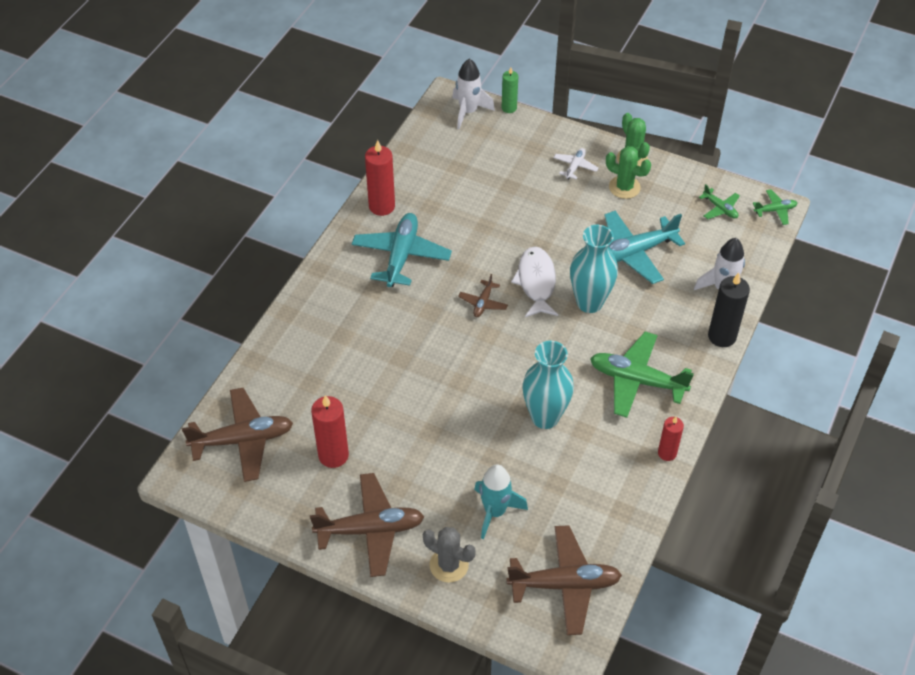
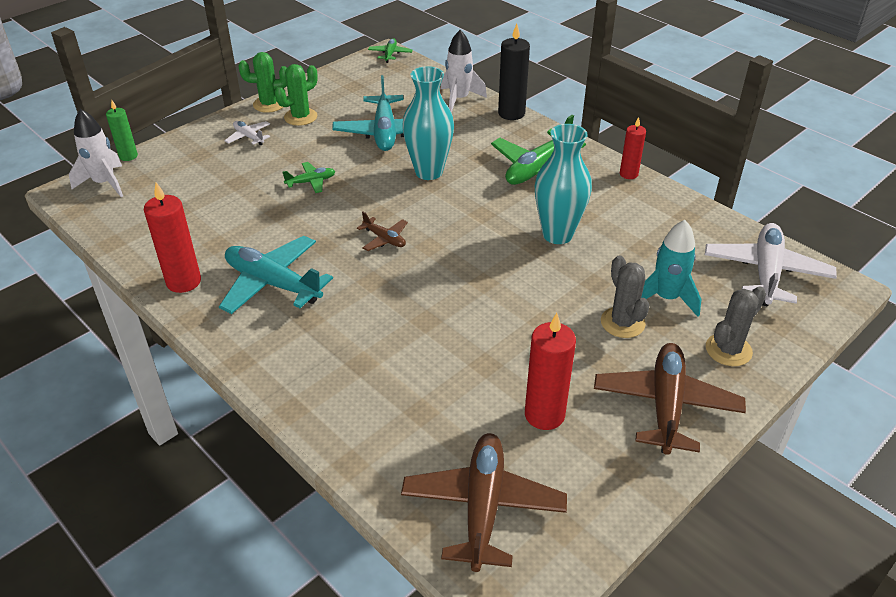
camera: 70 degrees left, 10 degrees down
(451, 486) = (622, 323): none -> grey cactus
(536, 282) = (380, 197): white fish -> none
(565, 584) = (766, 272): brown plane -> white plane
(720, 208) = (367, 77): green plane -> green plane (311, 182)

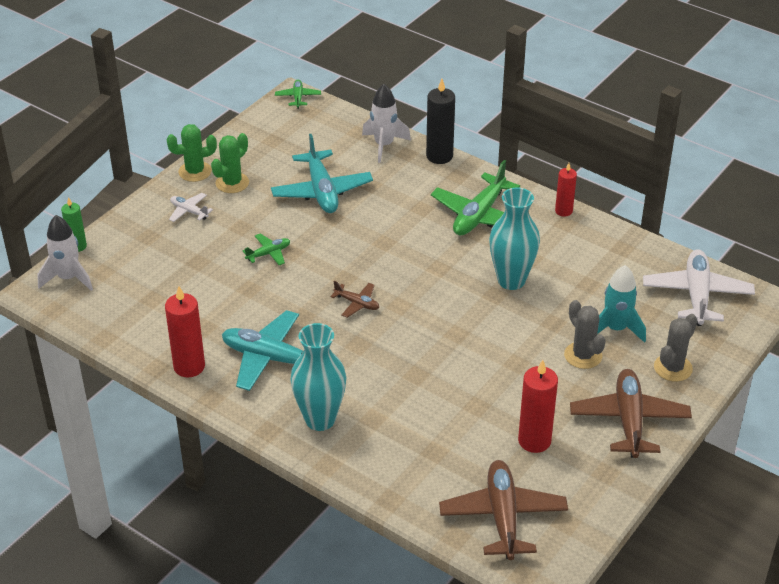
camera: 10 degrees left, 0 degrees up
(429, 172) = (377, 230): turquoise vase -> turquoise vase (320, 419)

